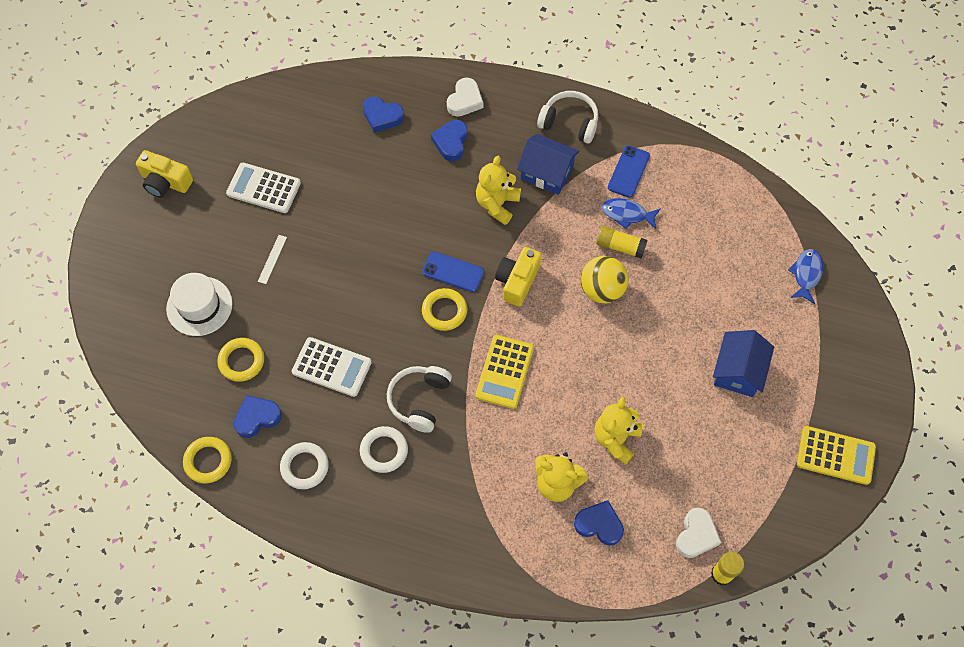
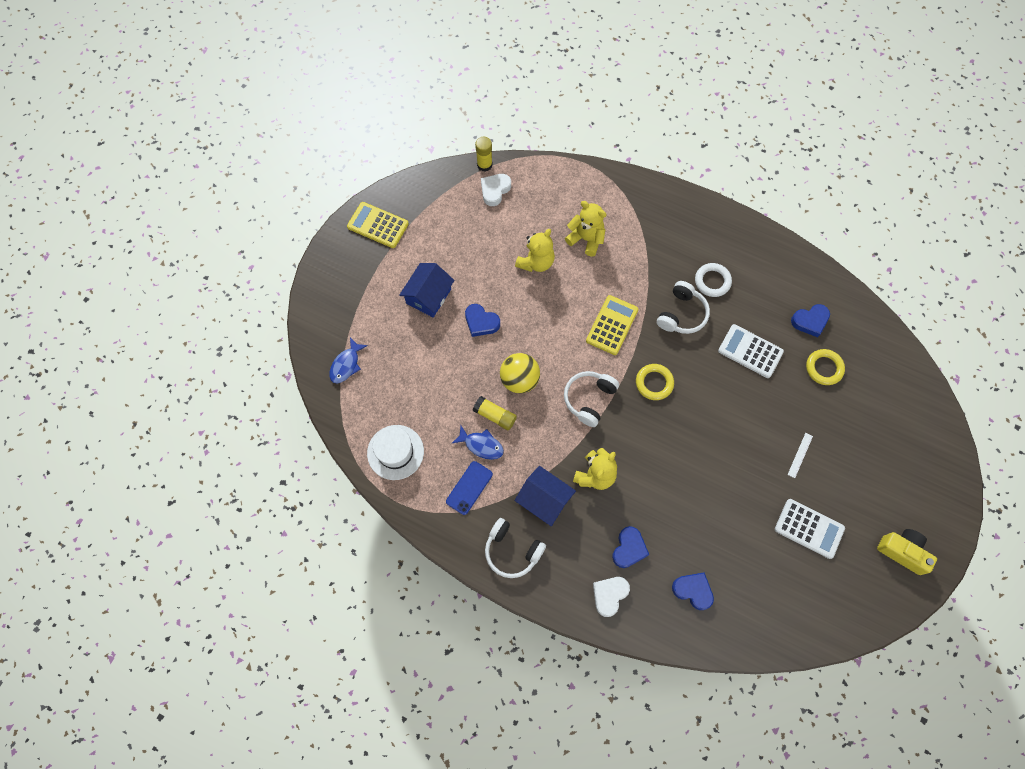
camera: 170 degrees left, 5 degrees up
(199, 306) = (862, 422): white hat -> white hat (395, 452)
(208, 461) = (847, 295): yellow ring -> none
(304, 467) = (773, 279): white ring -> none
(453, 272) = (642, 416): blue phone -> none
(517, 281) = (589, 399): yellow camera -> white headphones
(599, 524) = (561, 207): blue heart -> blue heart (481, 322)

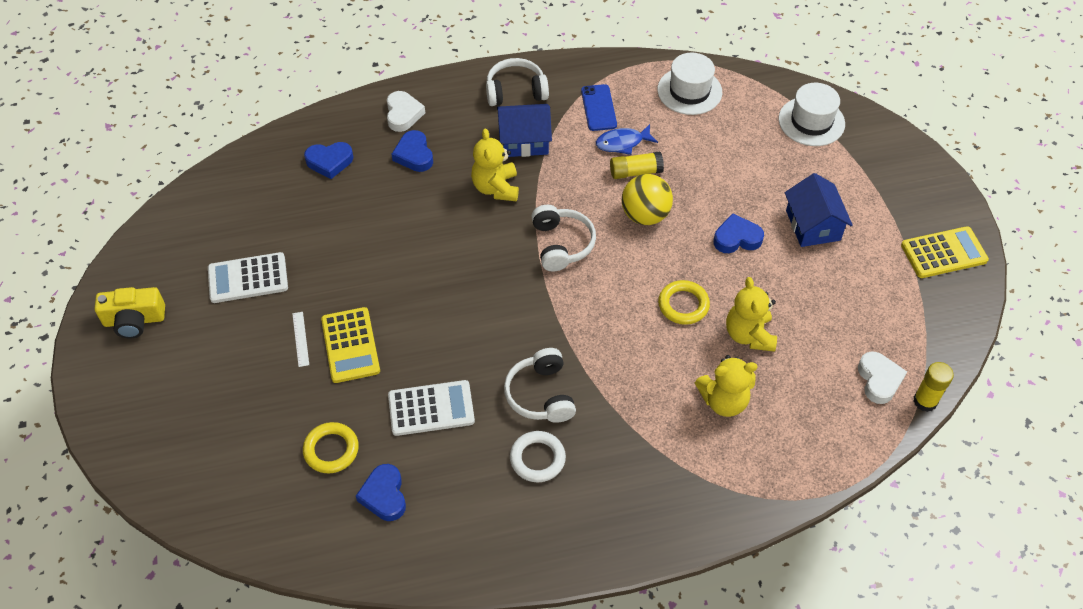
camera: 140 degrees right, 15 degrees down
(346, 365) = (811, 121): blue fish -> white hat
(612, 325) = (605, 328): yellow calculator -> yellow calculator (350, 345)
(654, 383) = (510, 303): yellow ring -> yellow ring (683, 305)
(810, 321) = (384, 495): blue heart -> blue heart turned 45 degrees counterclockwise

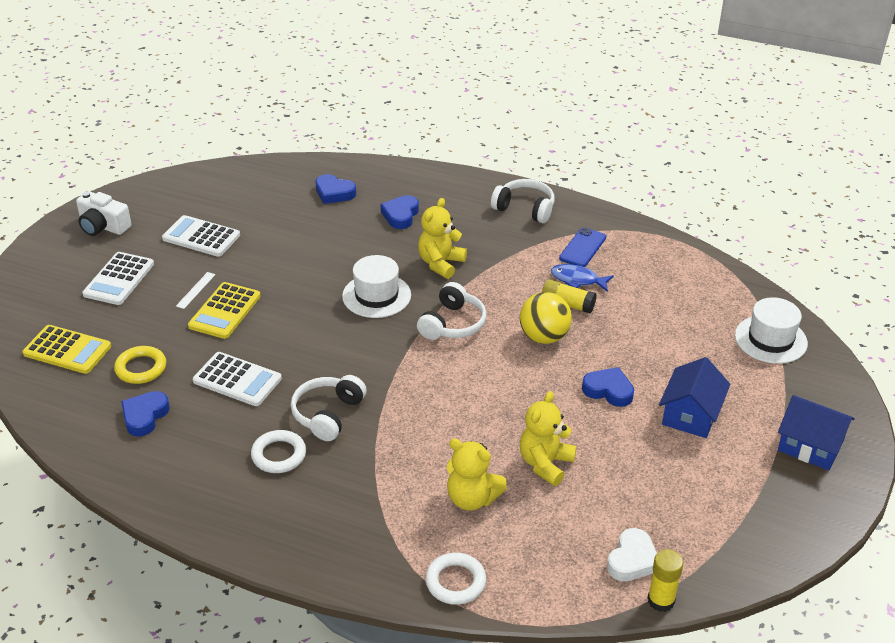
camera: 35 degrees right, 15 degrees down
(134, 320) = (103, 226): yellow camera -> white camera
(213, 369) = (119, 279): none -> white calculator
(403, 114) = (420, 187): white heart -> none
(524, 141) = (496, 243): blue house -> blue house (810, 446)
(683, 305) = (510, 414): yellow ring -> none
(689, 91) = (676, 270): white hat -> white hat (376, 296)
(776, 482) = (455, 582): none -> white ring
(943, 253) = (802, 497): yellow calculator -> yellow calculator (67, 350)

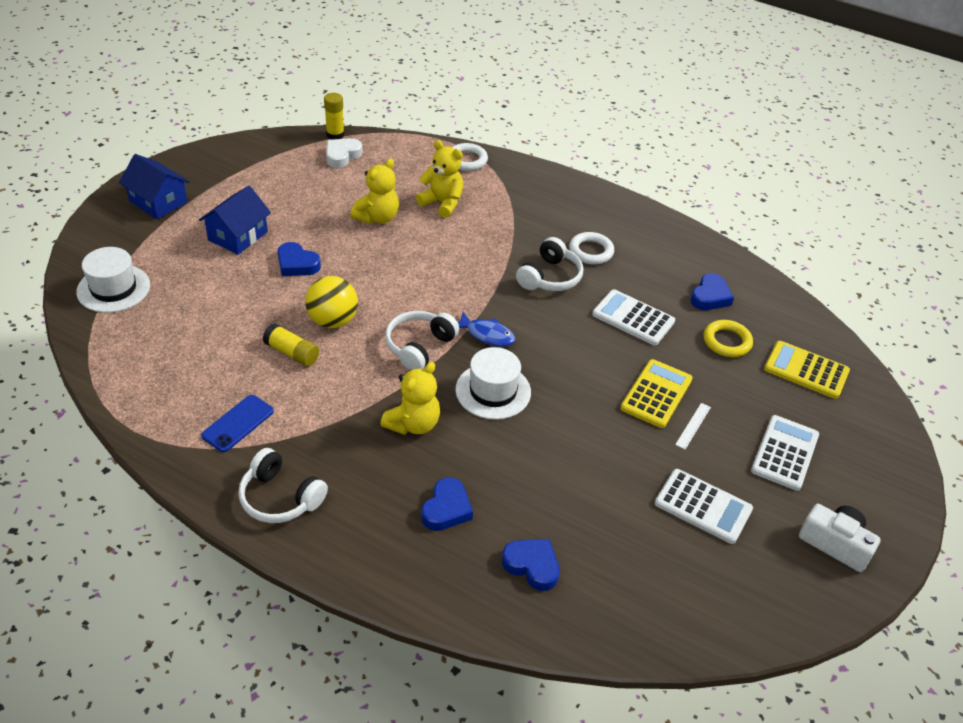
camera: 175 degrees left, 5 degrees up
(577, 280) = (266, 380): blue fish -> blue fish (487, 334)

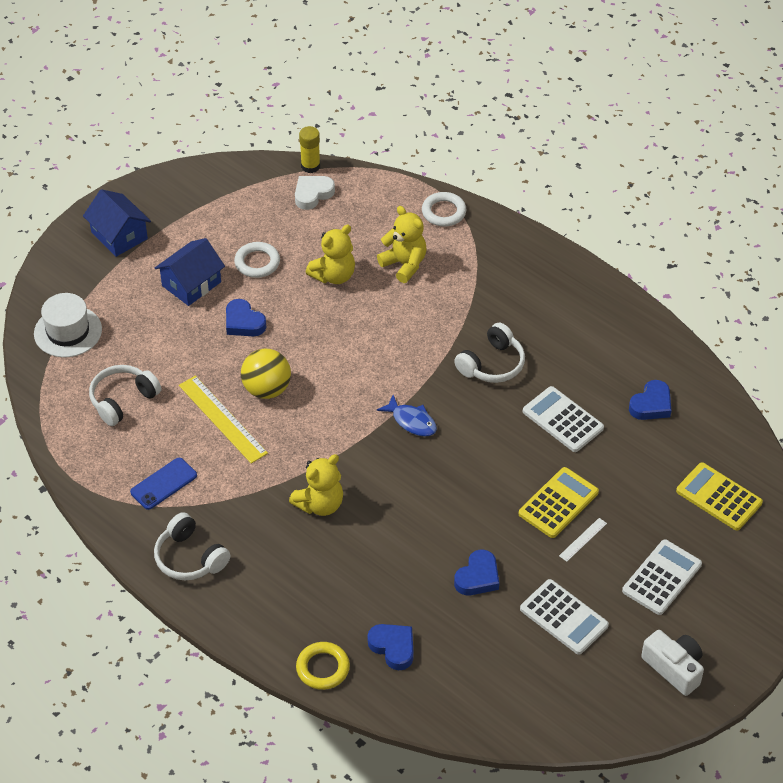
camera: 15 degrees right, 5 degrees up
(292, 353) = (223, 419): yellow glue stick -> yellow ruler
(419, 346) = (343, 426): white headphones -> white headphones (123, 400)
(446, 509) = (331, 587): blue heart -> blue heart (478, 577)
(493, 391) = (402, 481): white hat -> none
(591, 251) = (544, 338): white ring -> white ring (257, 262)
(727, 341) = (649, 457): yellow ring -> yellow ring (323, 668)

